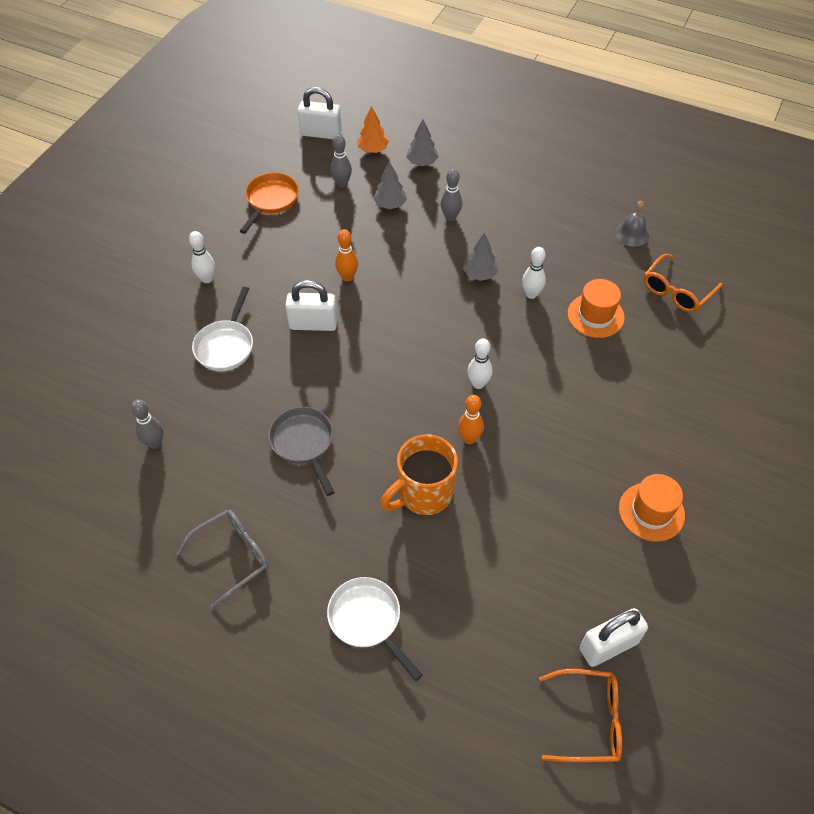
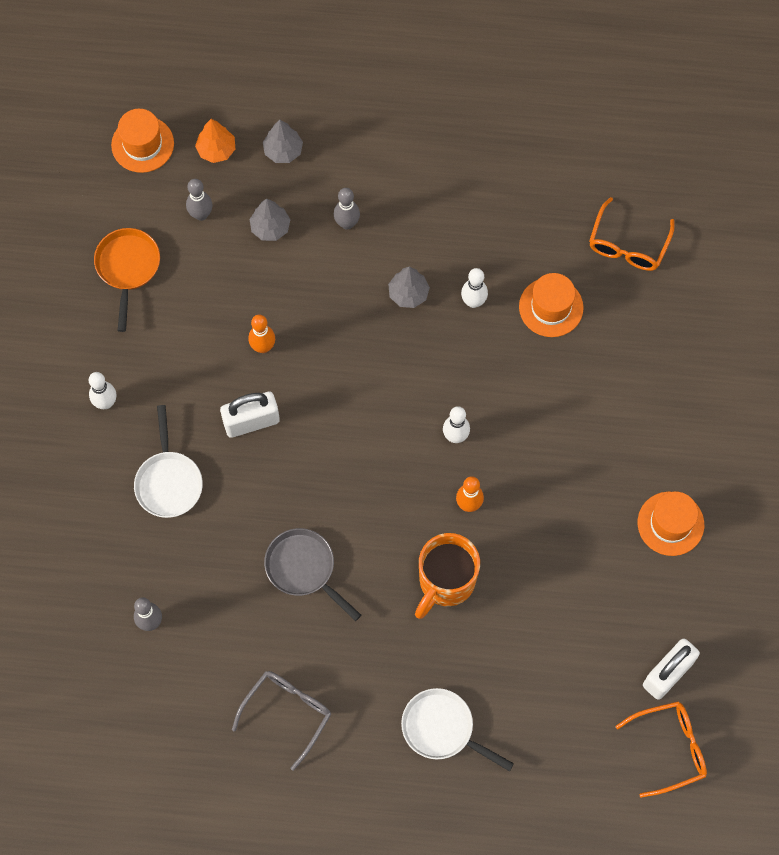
camera: 20 degrees left, 15 degrees up
(321, 133) = (142, 144): white padlock -> orange hat
(632, 234) = (558, 179): grey bell -> none

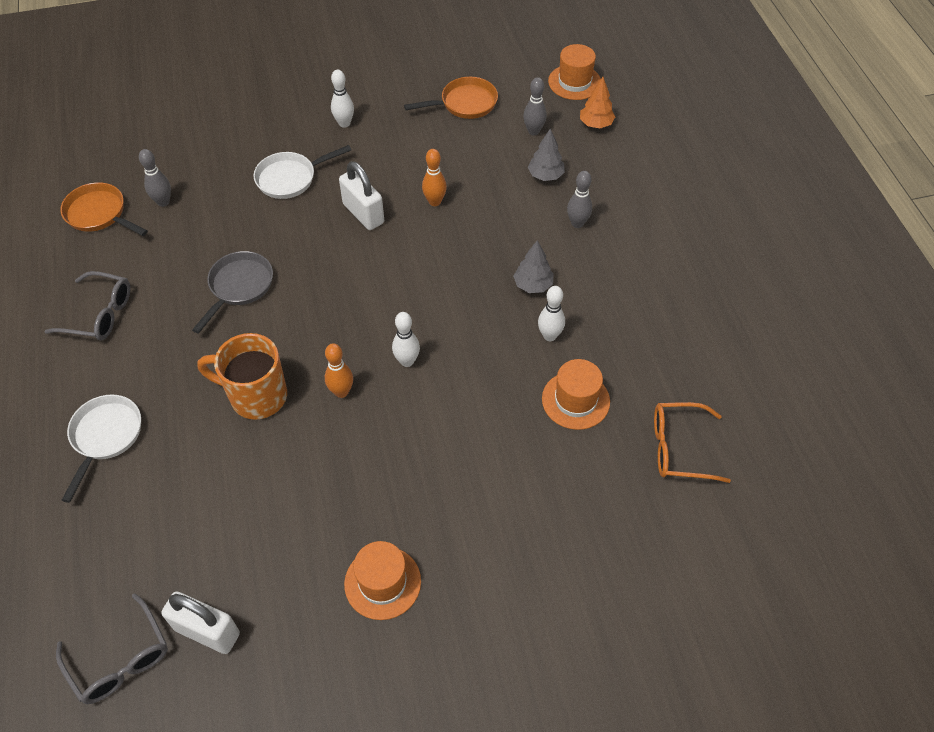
camera: 70 degrees right, 15 degrees down
(141, 694) = (99, 214): none -> orange pan
(283, 151) = (620, 164): grey tree -> none
(670, 748) = (120, 659): orange glasses -> grey glasses

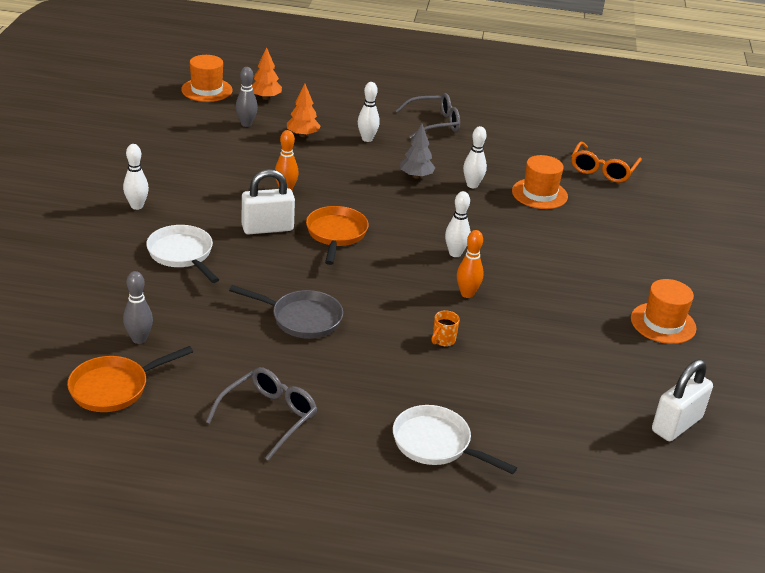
camera: 70 degrees left, 20 degrees down
(120, 659) = (688, 482): grey glasses -> grey glasses (434, 123)
(239, 287) = (302, 318): grey pan -> grey pan turned 150 degrees clockwise
(256, 396) = (443, 340): orange mug -> orange mug, size x0.41
(290, 178) = (182, 254): white pan -> white pan turned 150 degrees clockwise
(465, 103) = (178, 142): orange pan -> orange pan (336, 234)
(545, 175) = (303, 135): grey tree -> orange tree
(577, 223) = (367, 139): grey bowling pin -> white bowling pin

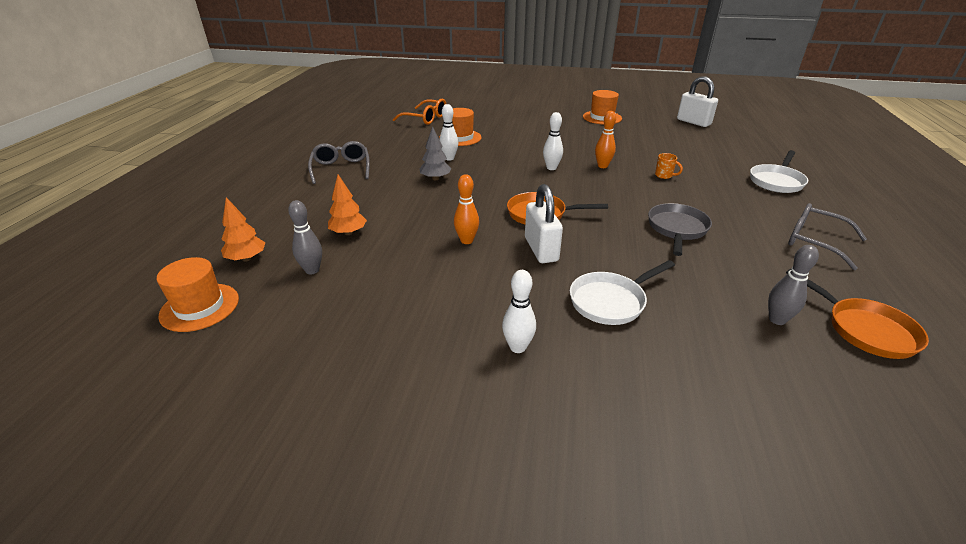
camera: 85 degrees left, 0 degrees up
(367, 139) = (364, 198): white bowling pin -> none

